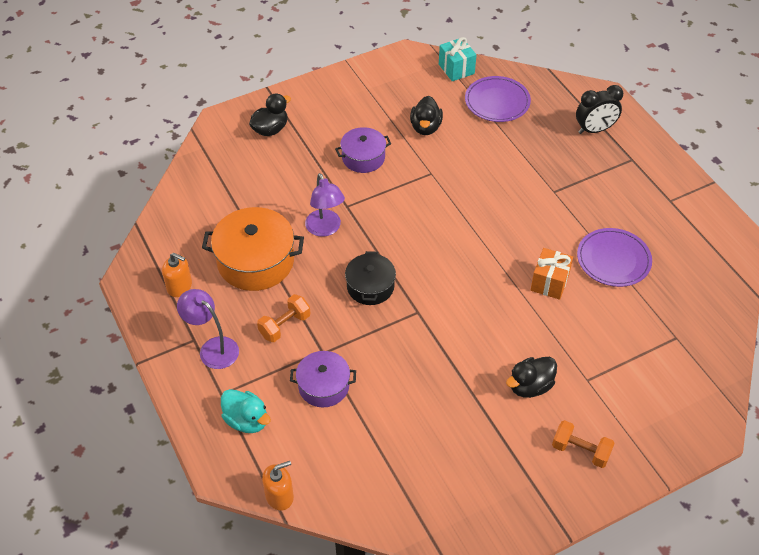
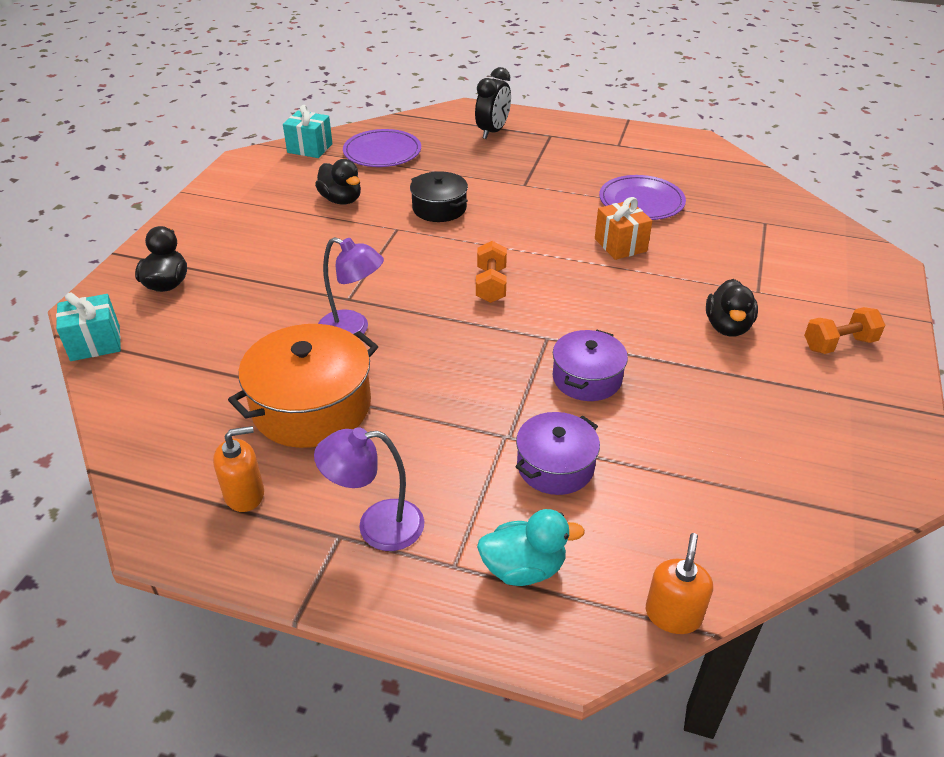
camera: 45 degrees left, 10 degrees down
(202, 147) = (95, 343): none -> turquoise gift
(285, 325) = (431, 442): orange dumbbell -> orange dumbbell (491, 285)
(363, 158) = (310, 252): purple pot -> purple pot (587, 378)
(370, 286) = (471, 347): black pot -> black pot (439, 208)

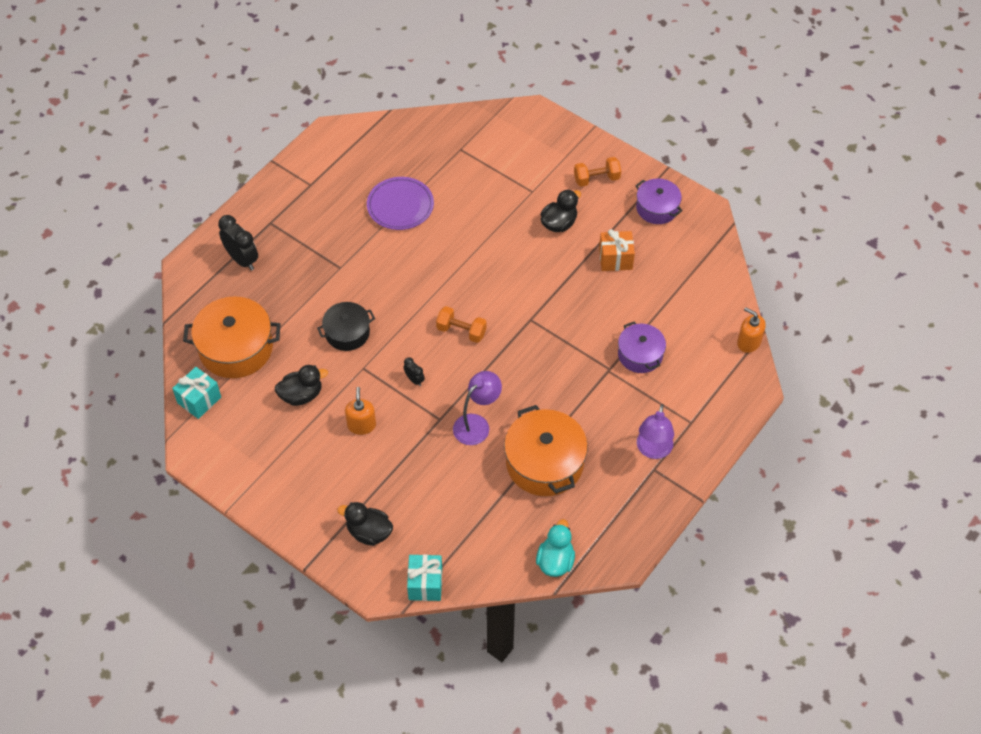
camera: 70 degrees left, 15 degrees up
(244, 494) = (606, 510): orange soap dispenser -> orange soap dispenser (361, 425)
(382, 152) = (236, 348): purple plate -> orange pot
(398, 267) = (414, 380): none -> black clock
(523, 568) = (702, 393): turquoise duck -> turquoise duck (555, 561)
(587, 378) = (576, 313): purple pot -> purple pot (657, 208)
(620, 245) = (448, 240): orange gift -> orange gift (615, 259)
(727, 327) = (559, 223): black duck -> black duck turned 75 degrees counterclockwise
(839, 344) = (596, 179): orange dumbbell -> orange dumbbell turned 75 degrees clockwise

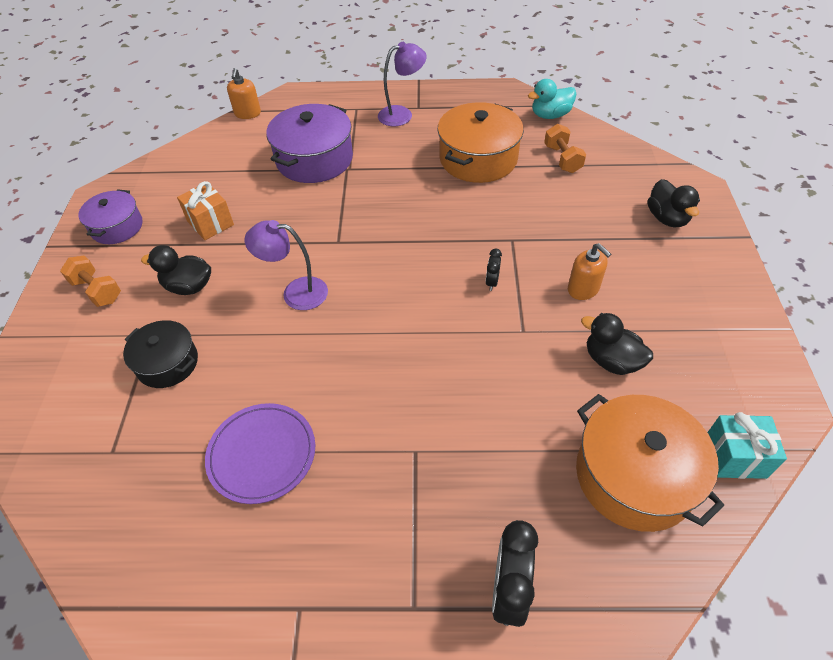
camera: 125 degrees left, 5 degrees down
(347, 333) = (497, 375): black pot -> black pot (167, 363)
(361, 425) = (583, 289): orange soap dispenser -> orange soap dispenser turned 90 degrees counterclockwise
(425, 584) = (658, 164): turquoise gift -> none
(461, 331) = (399, 282): orange dumbbell -> orange dumbbell (562, 159)
(477, 424) = (489, 214): purple lamp -> purple lamp (295, 293)
(640, 355) = (314, 159): purple pot -> purple pot, size x1.65

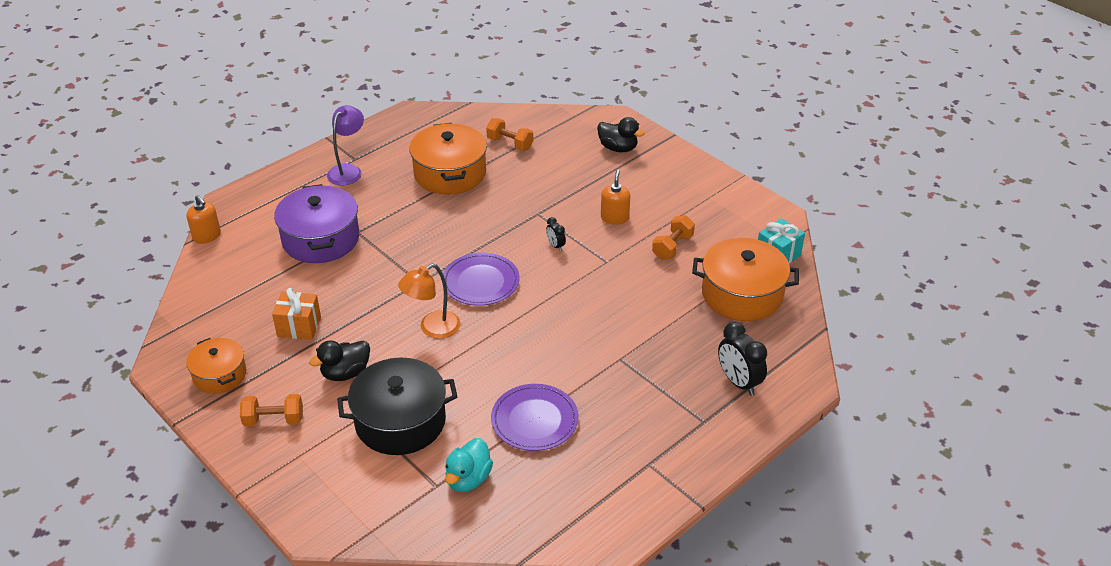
camera: 45 degrees left, 10 degrees down
(117, 227) = (220, 375): purple pot -> orange pot
(167, 363) = (400, 421): black pot -> black pot, size x1.65
(295, 293) = (432, 328): purple lamp -> orange lamp
(385, 275) = (481, 282): none -> purple plate
(550, 115) = (465, 116): turquoise duck -> turquoise duck (468, 479)
(583, 289) = (614, 218): orange soap dispenser -> orange soap dispenser turned 90 degrees counterclockwise
(611, 361) = (672, 247): black duck -> orange dumbbell

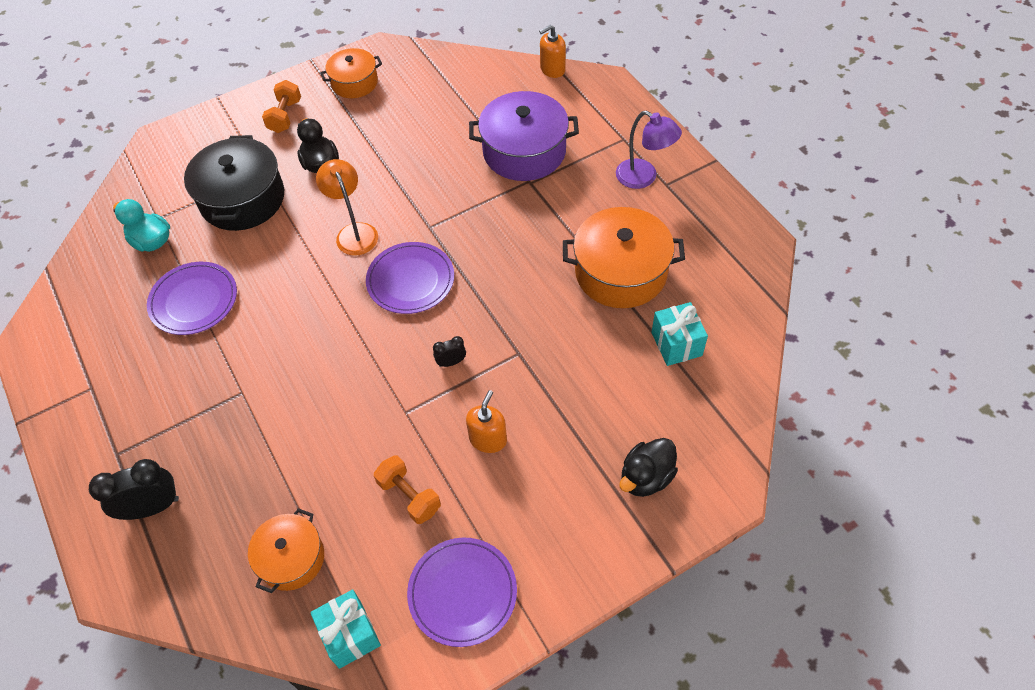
camera: 105 degrees right, 15 degrees up
(299, 327) = (396, 133): orange gift -> none
(510, 143) = (676, 344): orange dumbbell -> turquoise gift
(614, 218) = (488, 439): orange soap dispenser -> orange soap dispenser turned 90 degrees counterclockwise
(728, 212) = (462, 592): none -> purple plate
(742, 294) = (291, 558): orange pot -> orange pot, size x0.61

